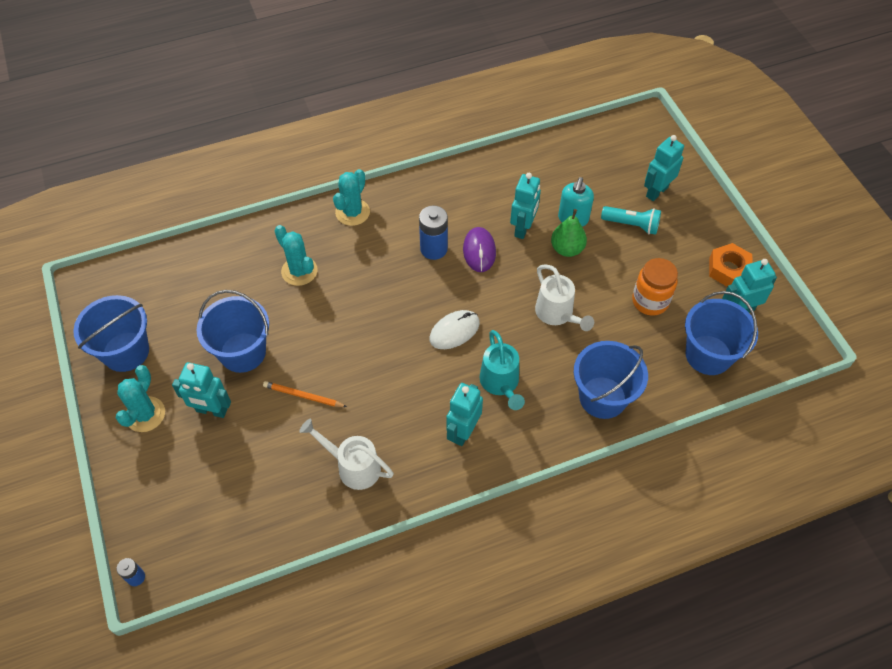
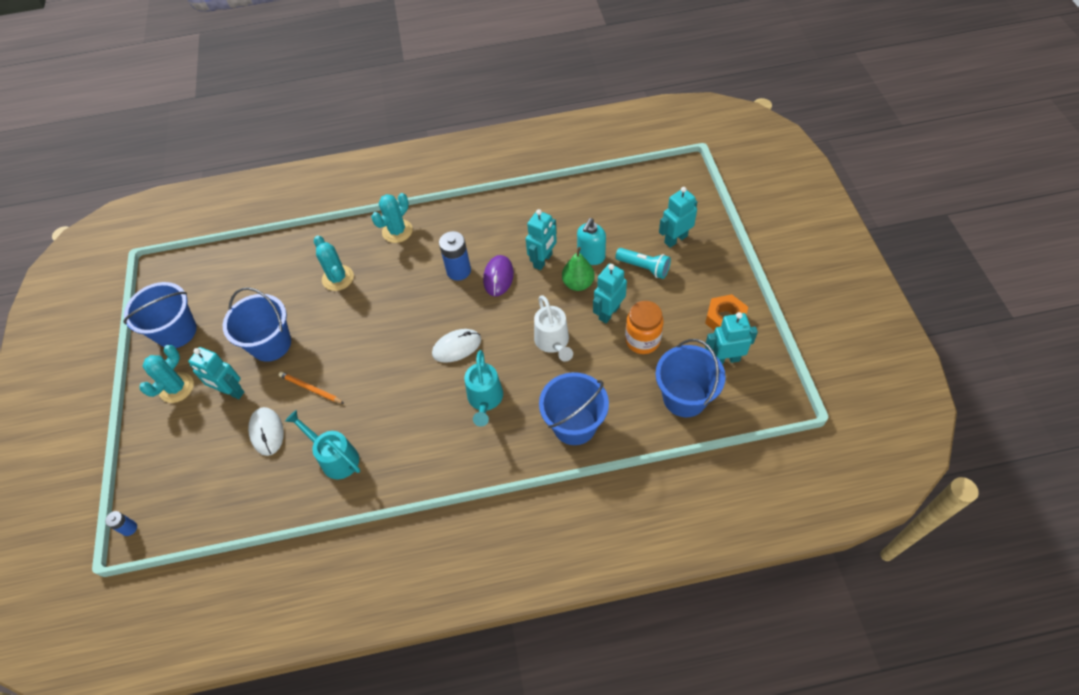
camera: 15 degrees right, 0 degrees up
(266, 449) = (267, 432): none -> white mouse
(353, 466) = (335, 457): white watering can -> turquoise watering can
(463, 432) = (439, 439): turquoise robot -> turquoise robot (609, 312)

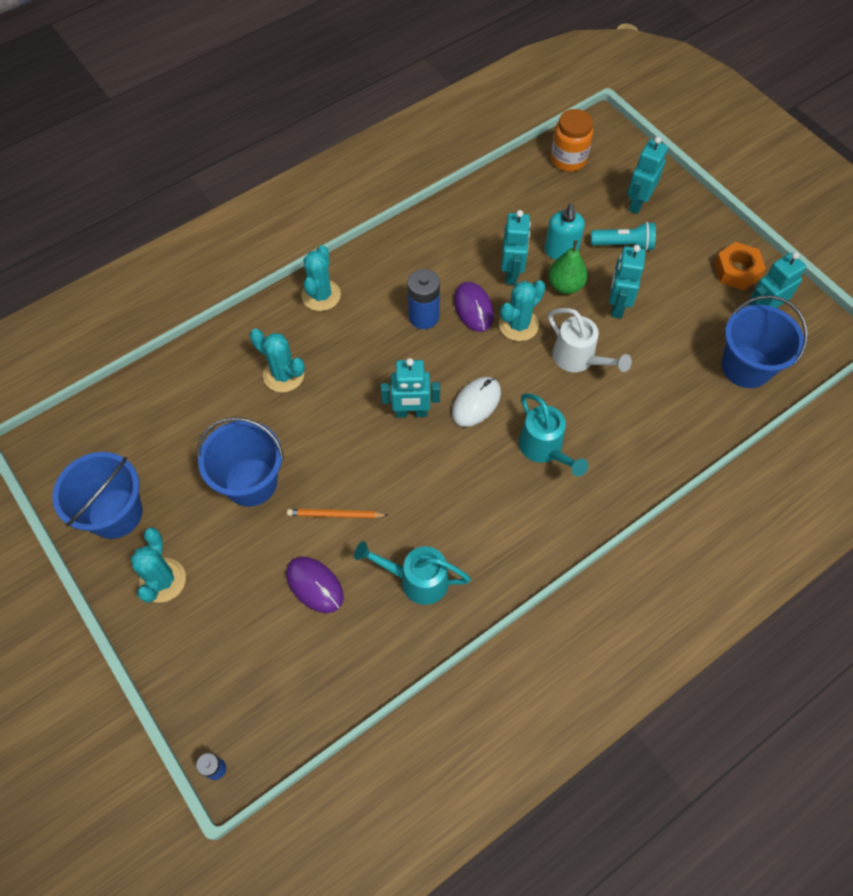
camera: 30 degrees left, 5 degrees up
(231, 391) = (237, 557): turquoise robot -> turquoise robot (411, 413)
(267, 432) = (314, 585): white mouse -> purple mouse
(524, 301) = (518, 325): none -> turquoise cactus
(574, 425) = (654, 438): blue bucket -> none
(642, 340) = (669, 323): orange jar -> orange jar (568, 159)

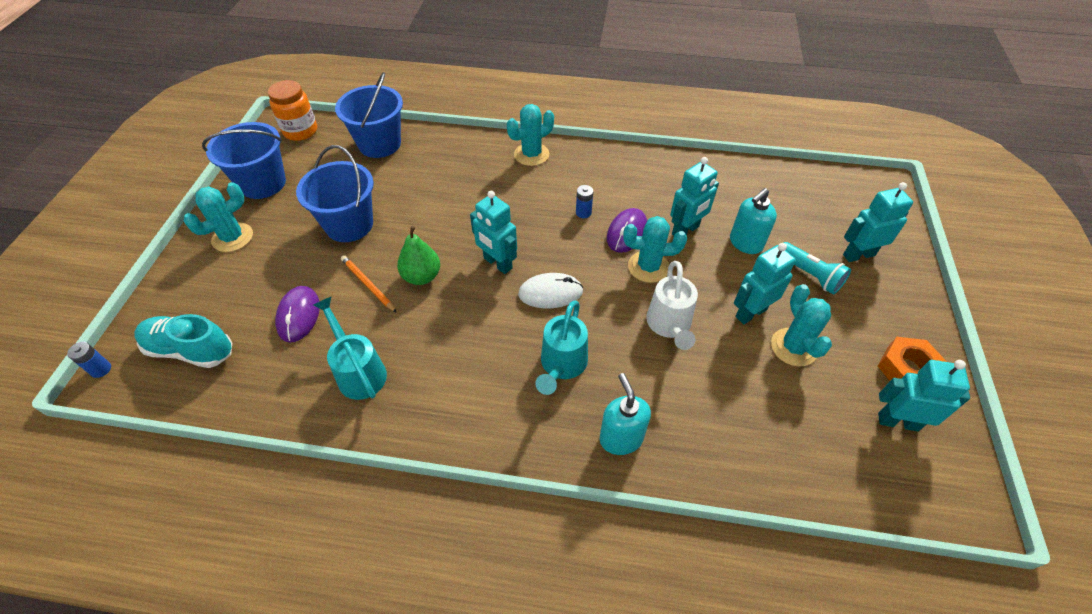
camera: 45 degrees right, 10 degrees down
(267, 687) = (190, 350): none -> turquoise shoe
(283, 375) = (449, 181): turquoise cactus -> turquoise cactus (793, 347)
(423, 317) = (583, 212): blue battery -> blue battery, size x0.54
(565, 285) = (721, 268): green pear -> green pear (422, 276)
(568, 159) = (826, 189): orange jar -> orange jar (300, 131)
(631, 463) = (621, 438): none -> turquoise soap dispenser
(746, 367) = (828, 453): blue bucket -> blue bucket (379, 144)

